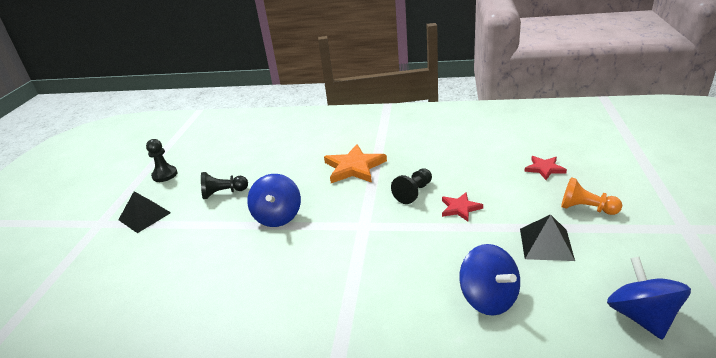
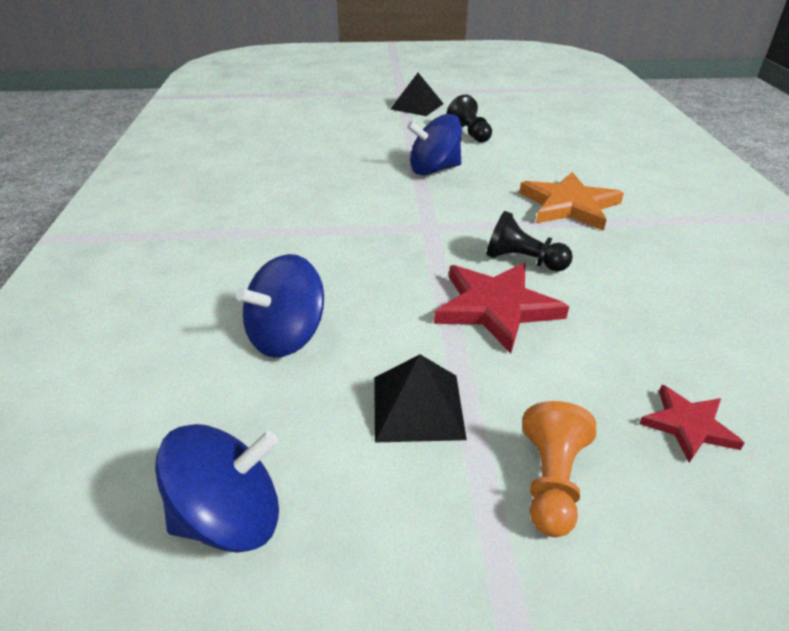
camera: 75 degrees right, 5 degrees up
(165, 175) = (492, 99): black pawn -> none
(460, 208) = (496, 308): red star -> red star, size x1.76

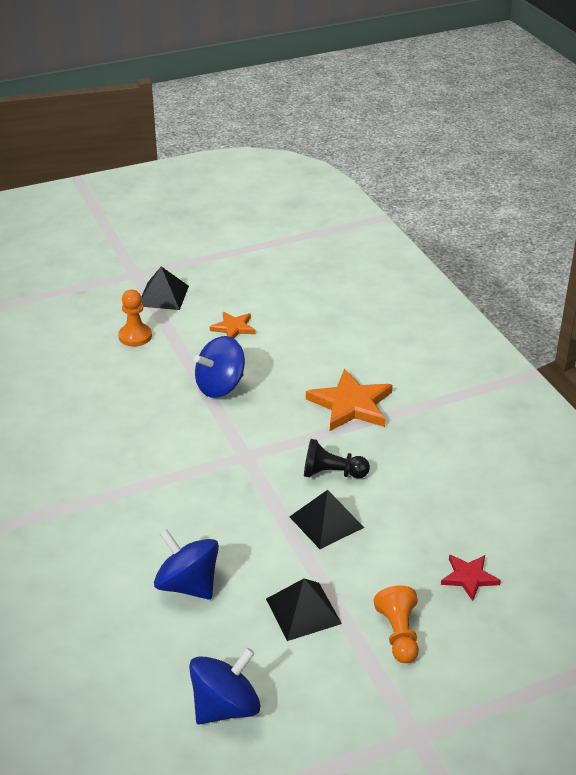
camera: 20 degrees left, 0 degrees up
(287, 336) = (188, 585): blue spinning top -> blue spinning top turned 105 degrees clockwise
(375, 126) = (135, 336): none -> orange pawn
(470, 133) = (233, 328): black pawn -> orange star
(496, 308) = (326, 522): red star -> black pyramid

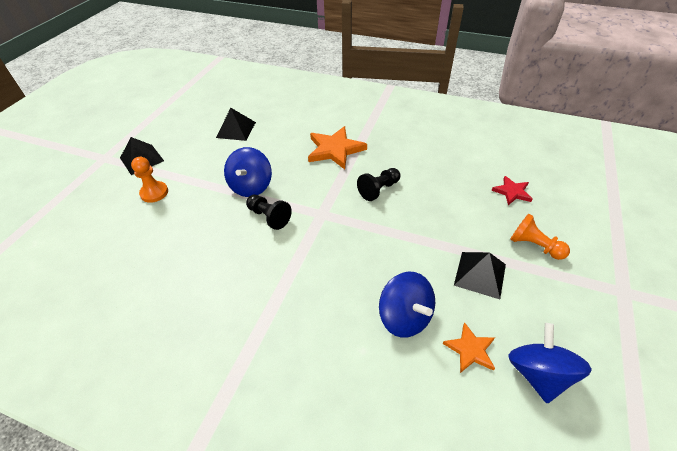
camera: 45 degrees left, 10 degrees up
(188, 585) = (405, 317): blue spinning top -> blue spinning top turned 120 degrees counterclockwise
(197, 425) = (269, 217): none -> black pawn
(233, 328) = (213, 151): orange star -> orange star (470, 350)
(326, 522) = (415, 216): black pyramid -> black pyramid (236, 130)

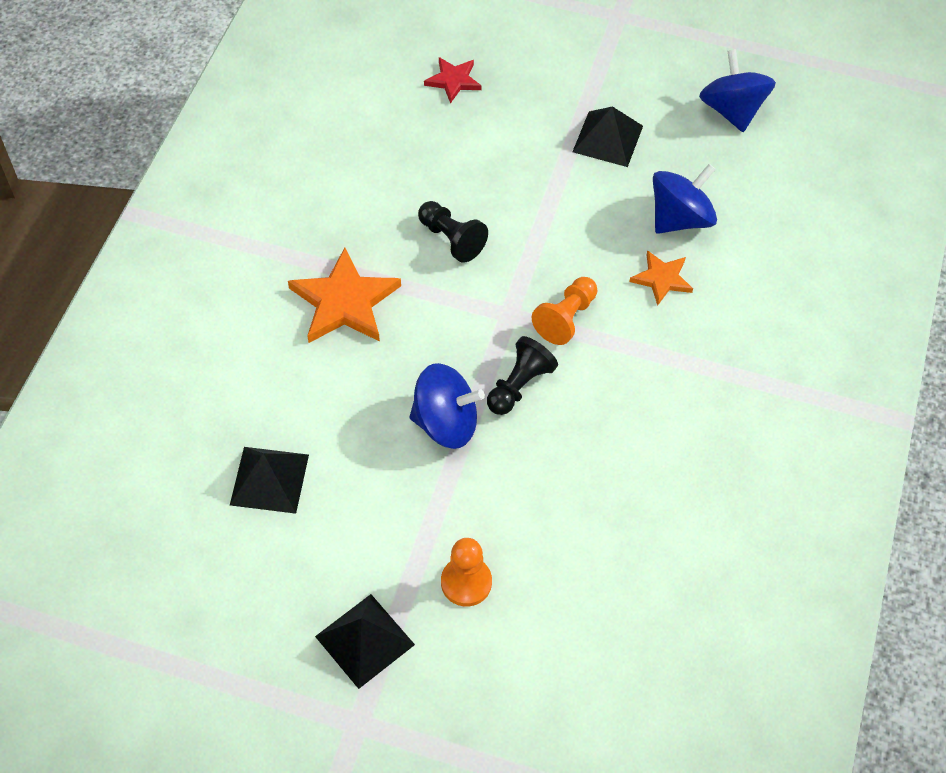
camera: 95 degrees left, 10 degrees up
(470, 350) = (713, 162): orange star -> orange star (662, 279)
(534, 246) = (555, 77): orange pawn -> orange pawn (566, 318)
(538, 373) = (732, 111): blue spinning top -> blue spinning top turned 75 degrees clockwise

